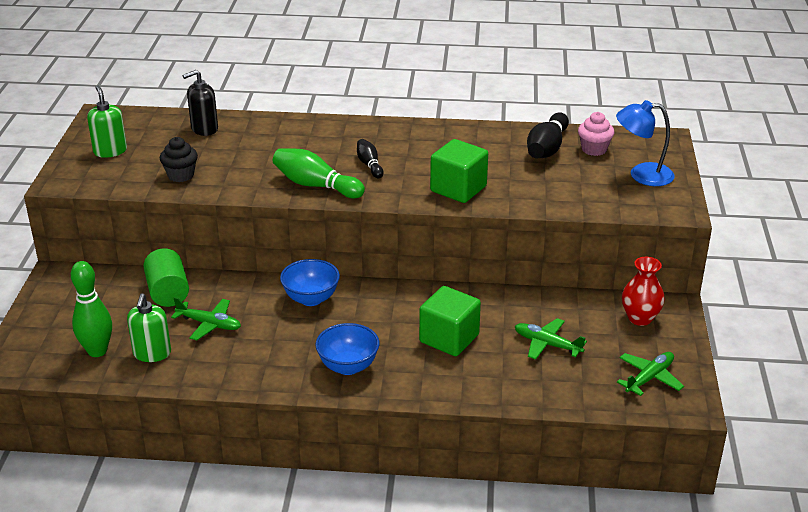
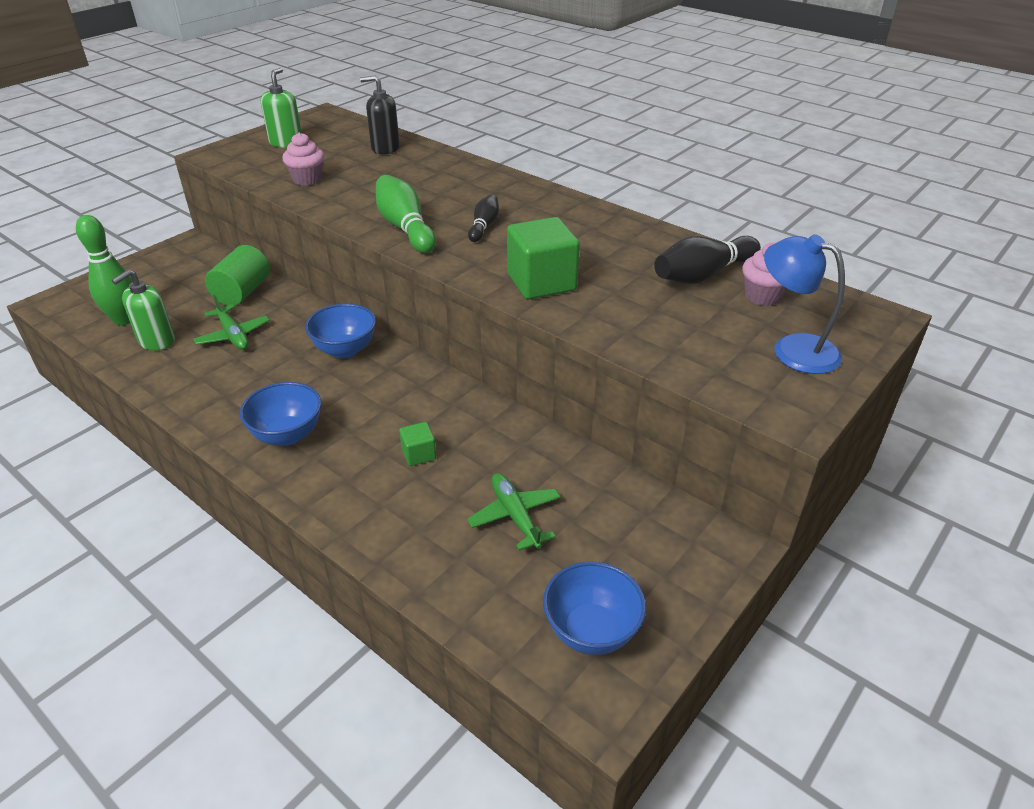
camera: 35 degrees right, 5 degrees up
(181, 175) = (307, 179): black cupcake -> pink cupcake
(449, 338) = (419, 454): green cube -> green cube, size x0.49
(640, 318) = (668, 540): red vase -> none
(649, 378) = (591, 631): green plane -> blue bowl

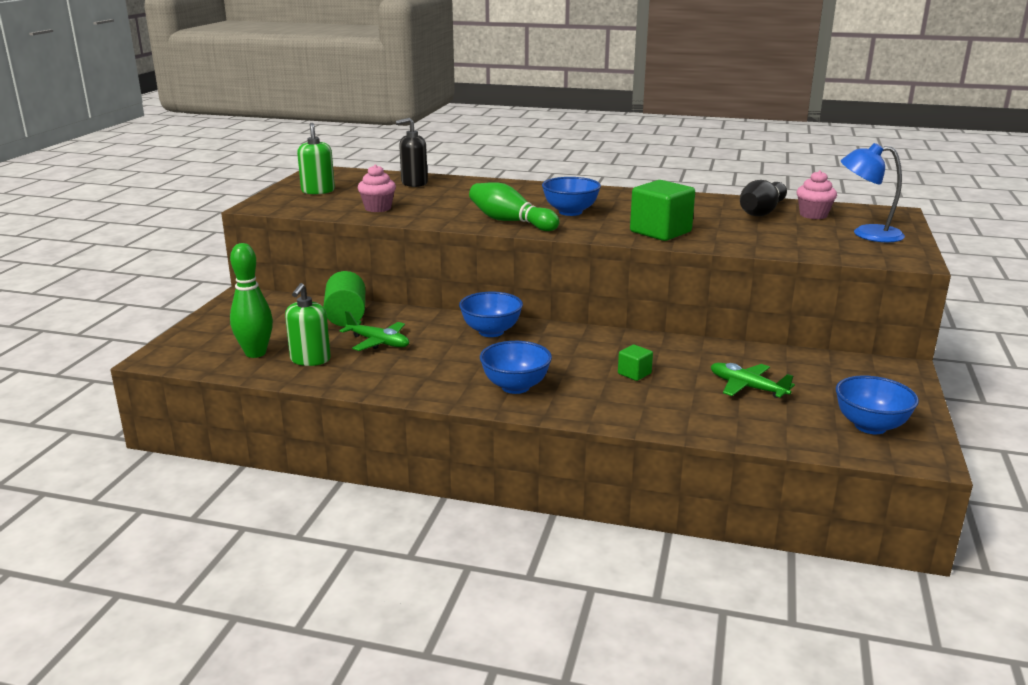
camera: 25 degrees left, 15 degrees down
(484, 226) = (570, 212): black bowling pin -> blue bowl

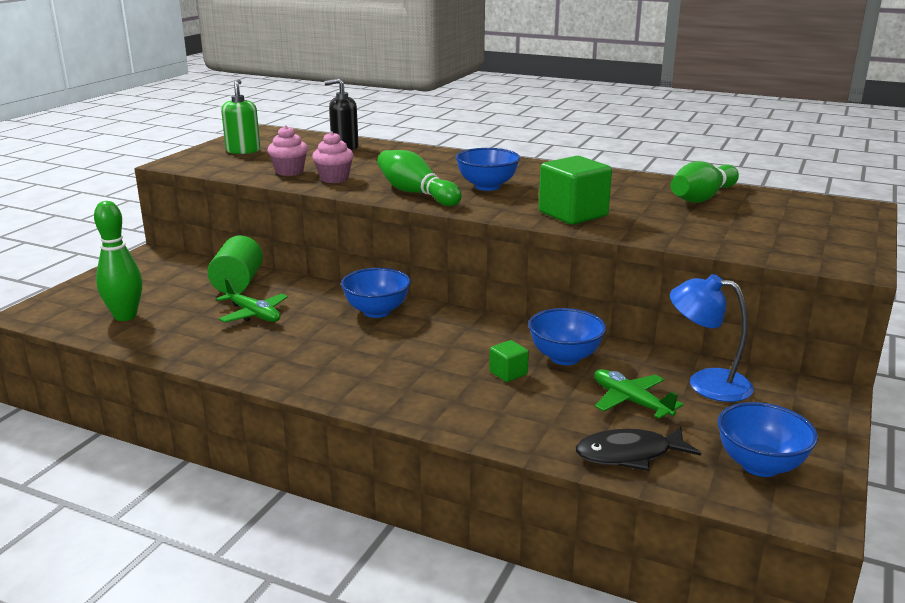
camera: 10 degrees right, 0 degrees up
(310, 359) = (175, 328): green soap dispenser -> none
(515, 387) = (369, 377): blue bowl -> blue bowl (565, 357)
(761, 212) = (702, 198): black bowling pin -> green bowling pin
(765, 428) = (629, 454): none -> black fish
(813, 215) = (761, 205): pink cupcake -> pink cupcake (334, 179)
(867, 234) = (815, 231): blue lamp -> blue lamp (706, 383)

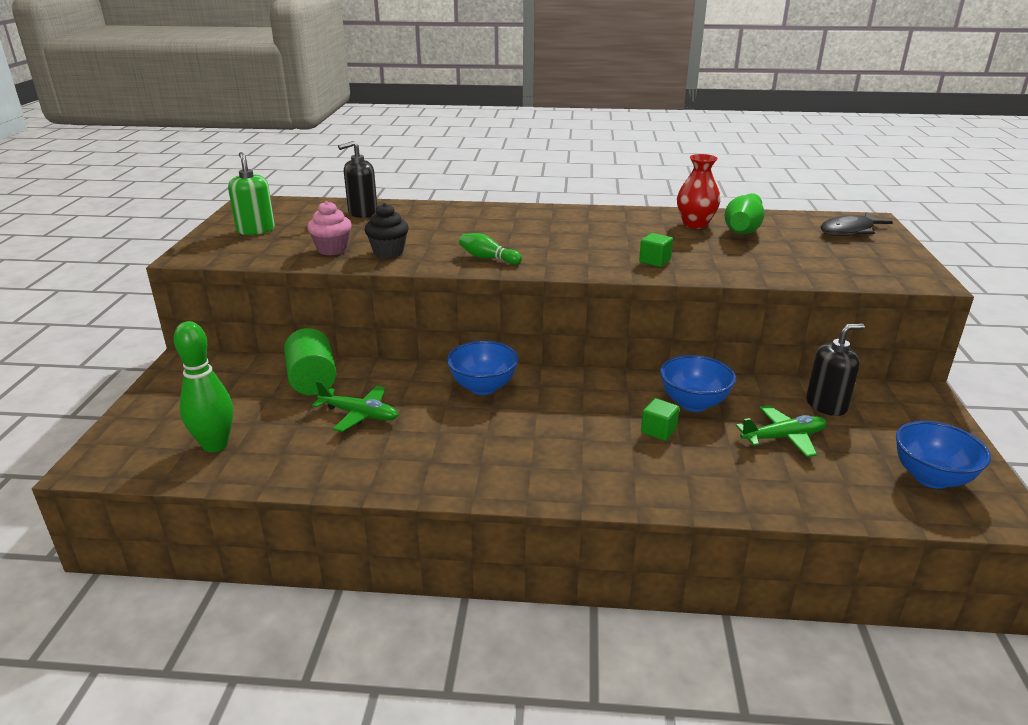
camera: 20 degrees left, 5 degrees up
(334, 179) = (388, 252): pink cupcake -> black cupcake
(416, 193) = (488, 258): green bowling pin -> green bowling pin, size x0.58
(487, 186) = (547, 241): blue bowl -> none
(573, 214) = (654, 261): green cube -> green cube, size x0.49
(629, 454) = (826, 493): black fish -> black fish (849, 231)
(630, 401) = (783, 437): green plane -> green plane turned 135 degrees clockwise
(653, 189) = (695, 224): none -> red vase
(706, 383) = (826, 405): blue lamp -> black soap dispenser

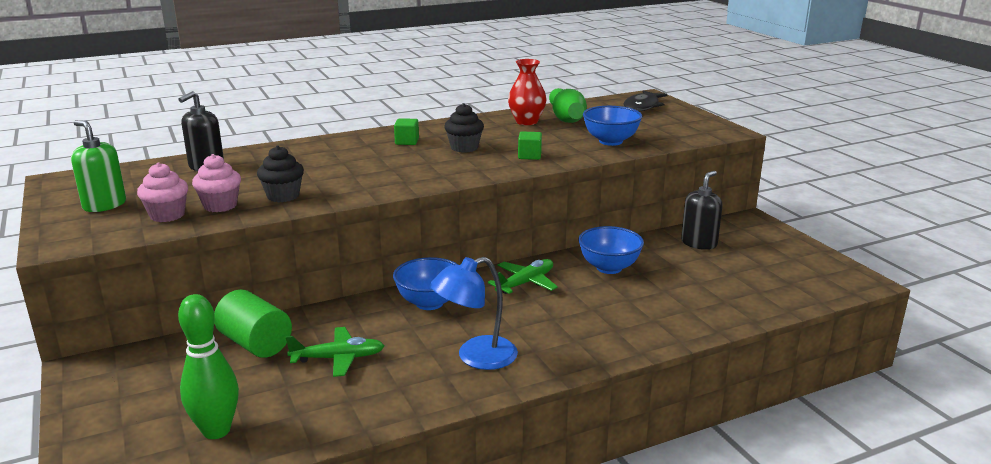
camera: 30 degrees left, 5 degrees down
(286, 249) = (167, 215): none -> pink cupcake
(472, 453) = (476, 357): none -> blue lamp
(488, 258) = (386, 182): green bowling pin -> none
(599, 239) = (464, 148): none -> black cupcake
(658, 431) = (604, 295): green cube -> green cube (407, 141)
(783, 437) = (693, 273): green plane -> green plane (525, 283)
(931, 478) = (804, 272): blue bowl -> blue bowl (610, 141)

